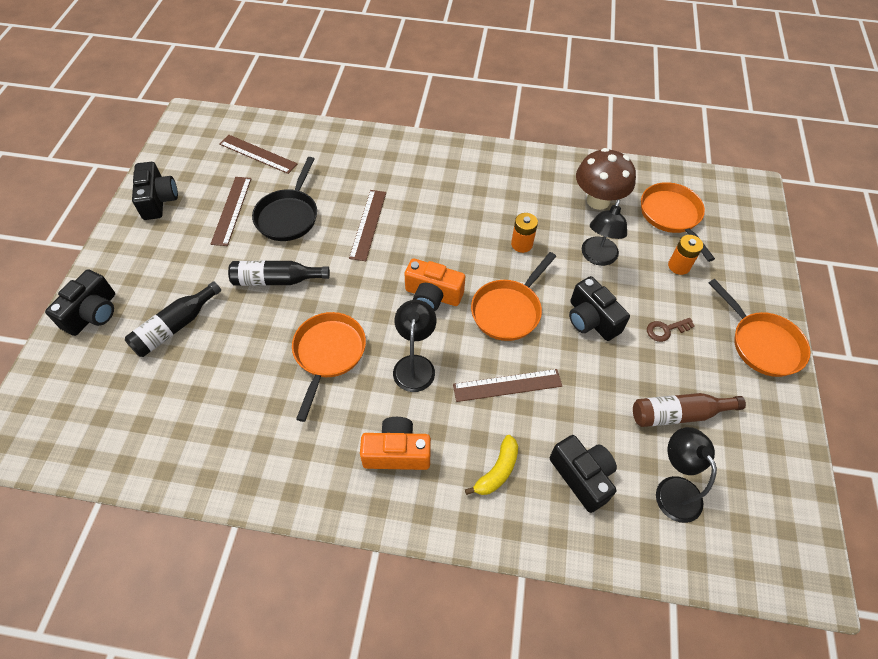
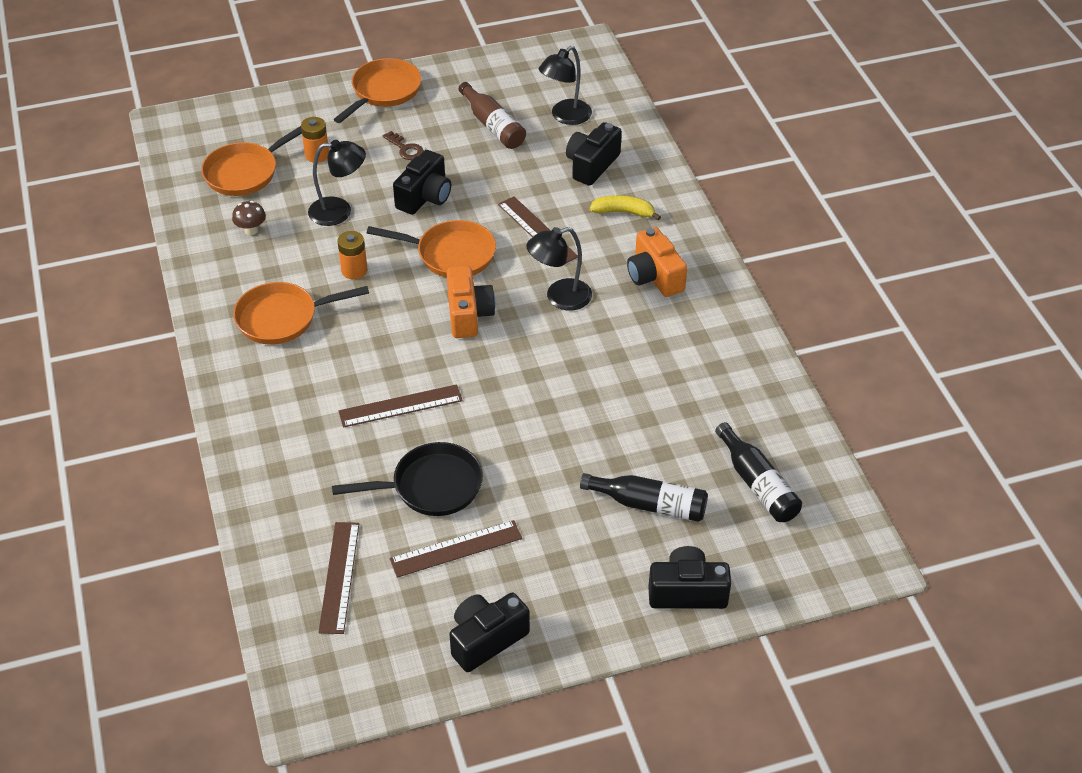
camera: 115 degrees left, 10 degrees down
(276, 280) = (532, 449): black bottle -> black bottle (757, 484)
(328, 354) = (592, 364): orange pan -> orange pan (282, 318)
(598, 201) = (251, 230): brown mushroom -> brown mushroom, size x0.47

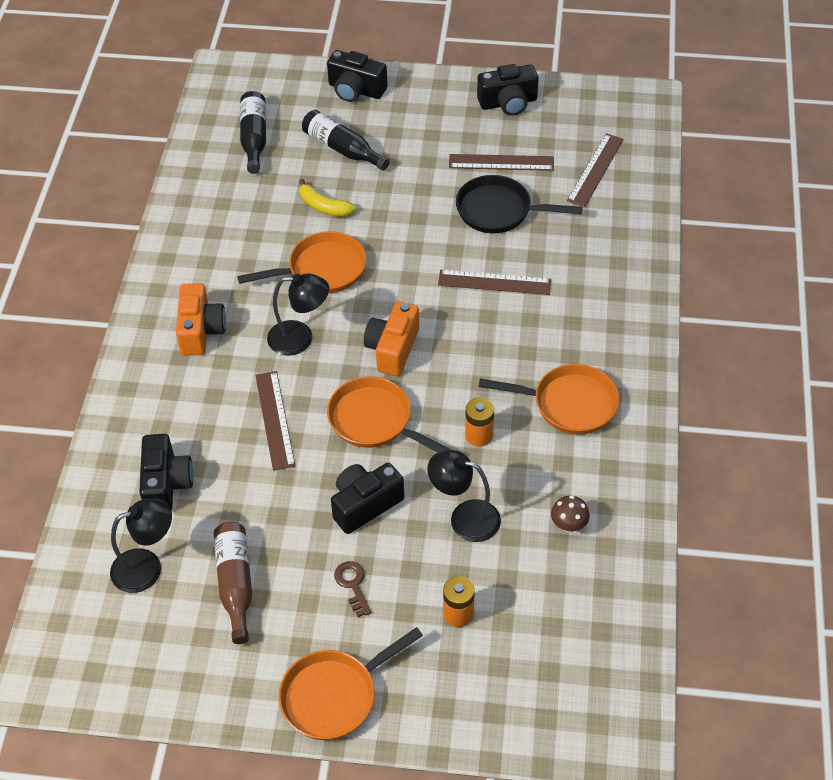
camera: 155 degrees left, 5 degrees up
(245, 172) = (551, 616): orange pan -> orange pan (322, 270)
(592, 165) = (166, 484): black camera -> black camera turned 60 degrees counterclockwise
(624, 212) = (177, 411): yellow banana -> yellow banana (324, 207)

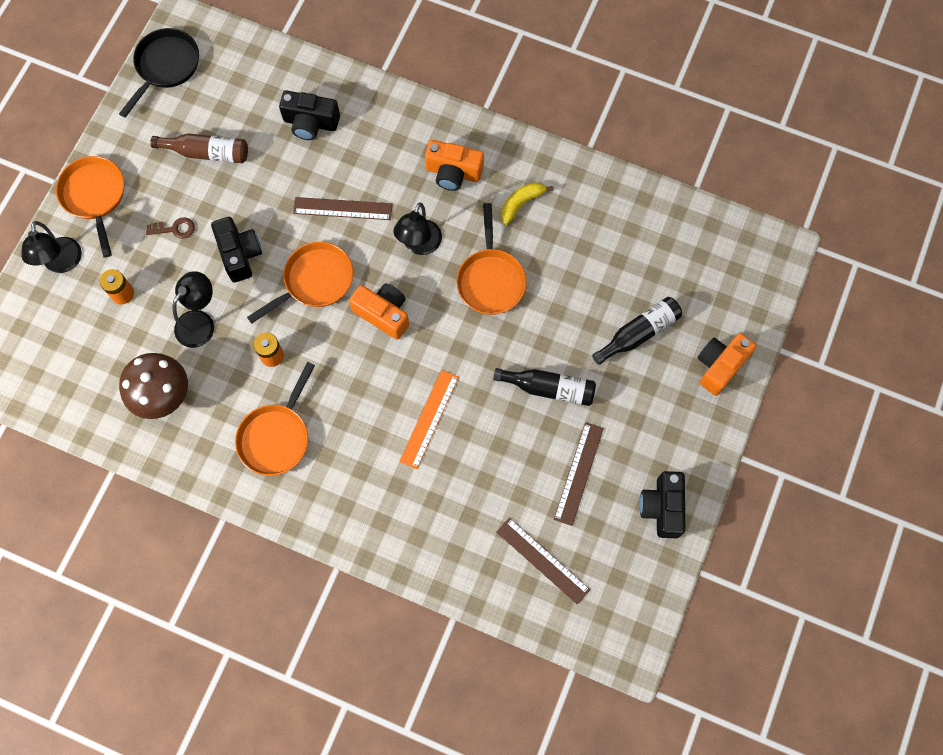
camera: 105 degrees right, 20 degrees up
(147, 567) = (244, 99): black lamp -> black lamp (62, 263)
(254, 138) = (674, 259): black bottle -> black bottle (549, 388)
(324, 207) = (567, 299): yellow banana -> yellow banana (521, 203)
(356, 90) = (720, 366): black camera -> orange camera
(494, 282) = (429, 419): brown ruler -> orange ruler
(499, 210) = (515, 451): black pan -> black pan (166, 67)
(568, 525) = (163, 396): brown mushroom -> brown mushroom, size x2.12

